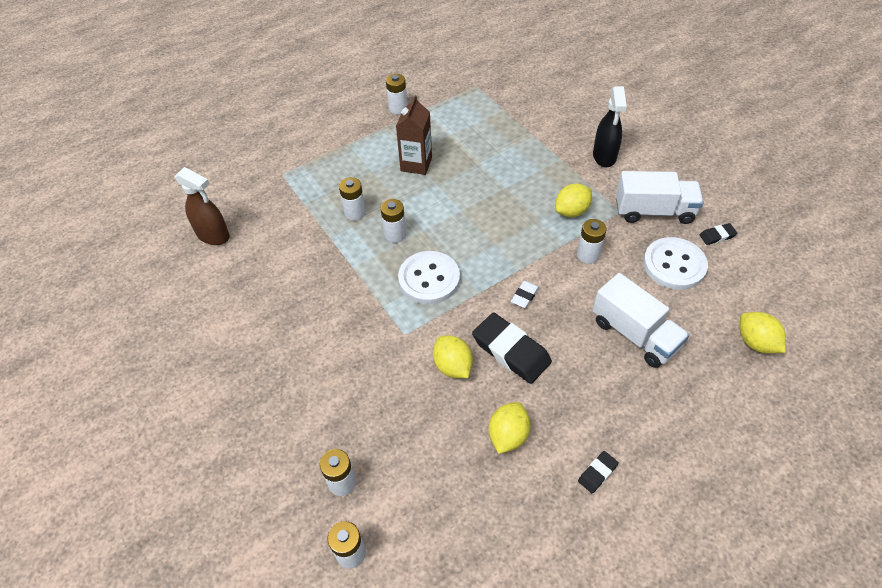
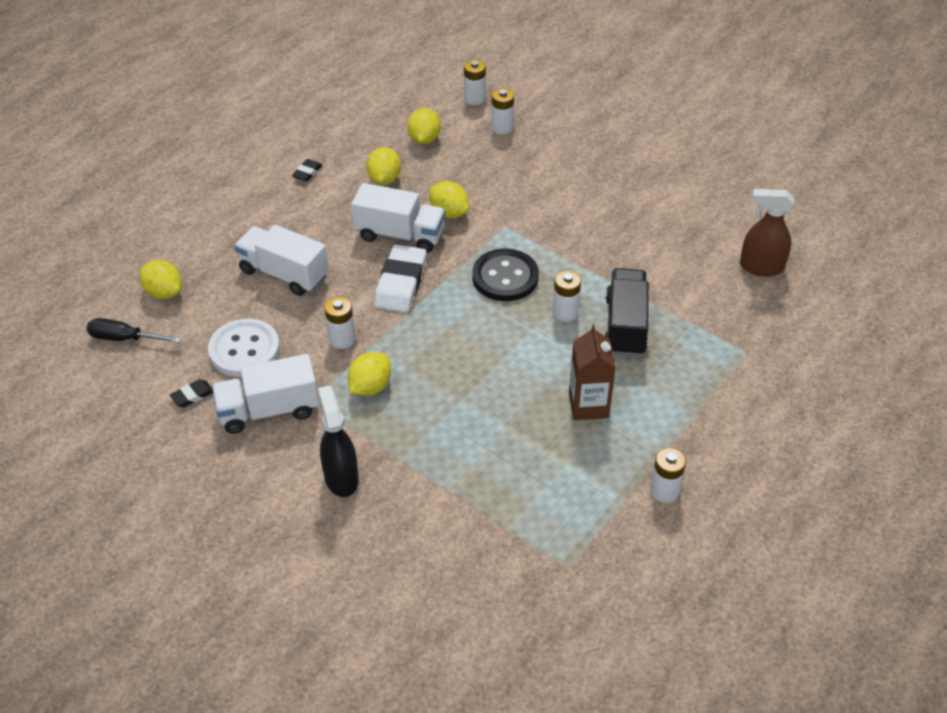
camera: 160 degrees right, 5 degrees down
(355, 213) = (625, 326): white battery -> black truck
(429, 279) = (505, 277): white button -> black button
(442, 490) = (424, 139): none -> yellow lemon
(511, 351) = (400, 235): black eraser -> white truck
(524, 296) = (400, 283): white eraser -> white eraser, size x2.09
(787, 301) = (123, 338): none -> black screwdriver

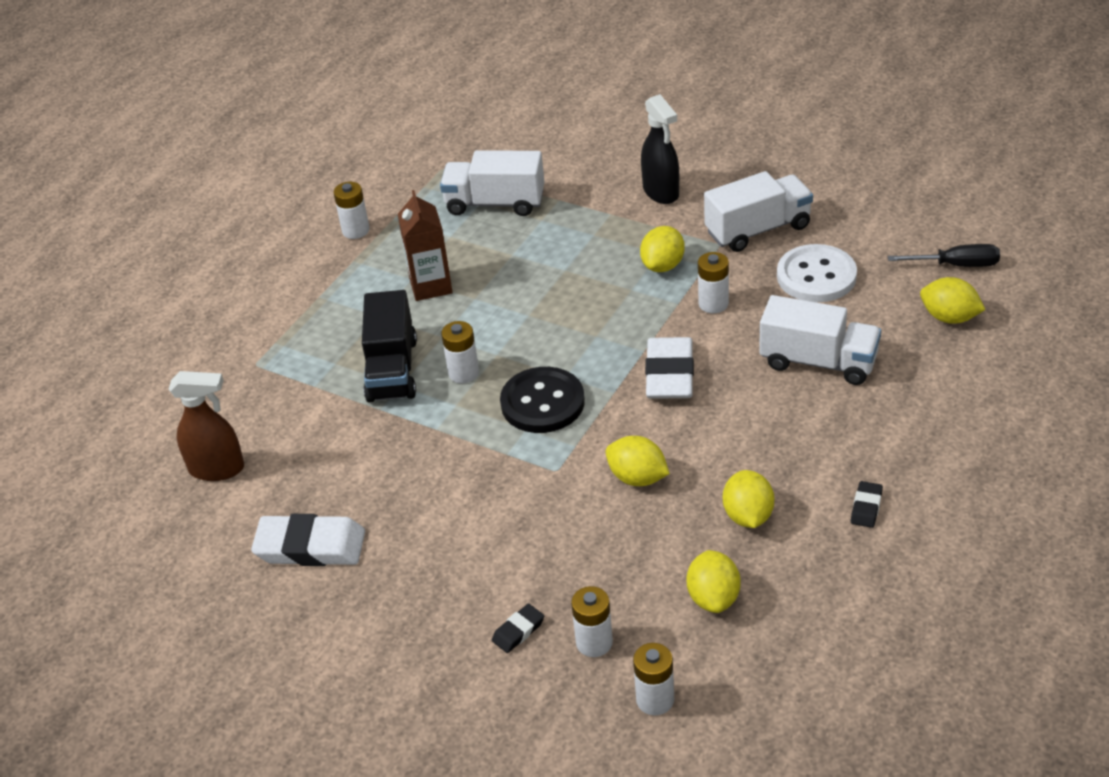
camera: 175 degrees right, 5 degrees down
(192, 395) = (844, 228): black eraser -> black eraser (518, 631)
(400, 235) = (693, 435): white truck -> white truck (495, 203)
(682, 203) = (310, 547): none -> white eraser

